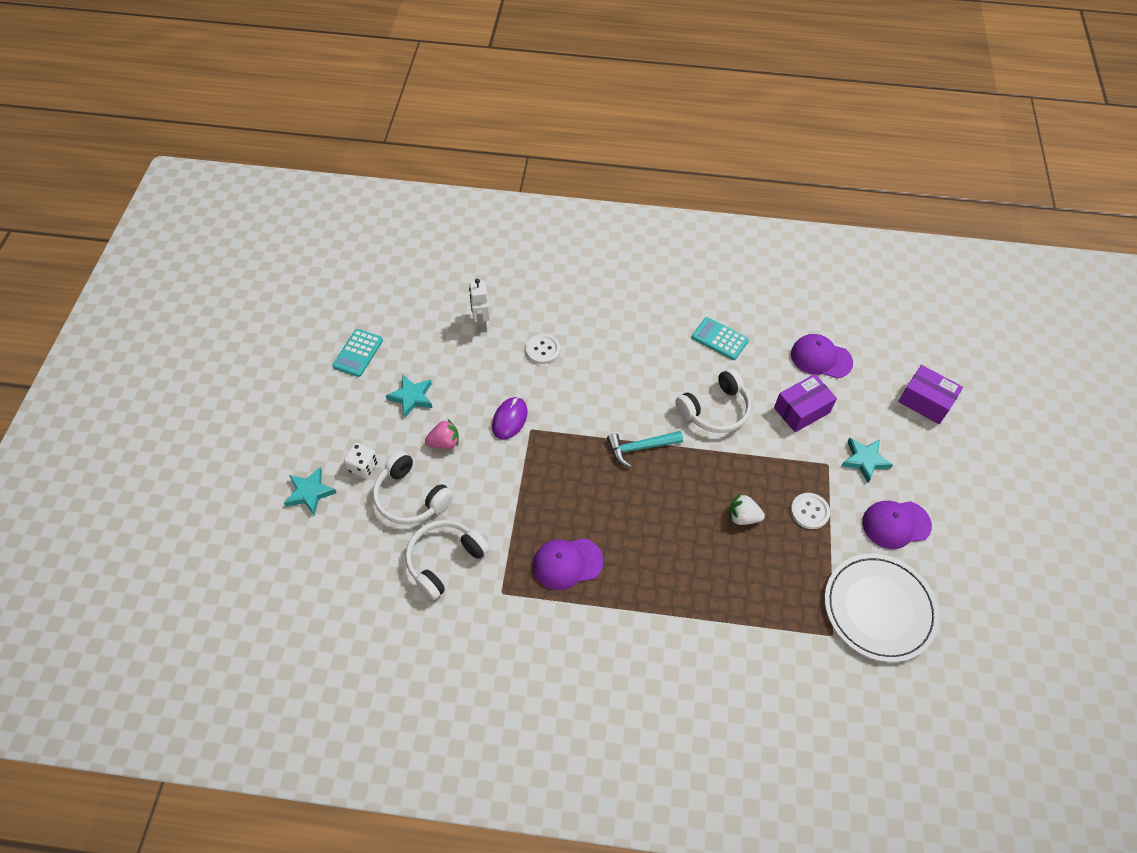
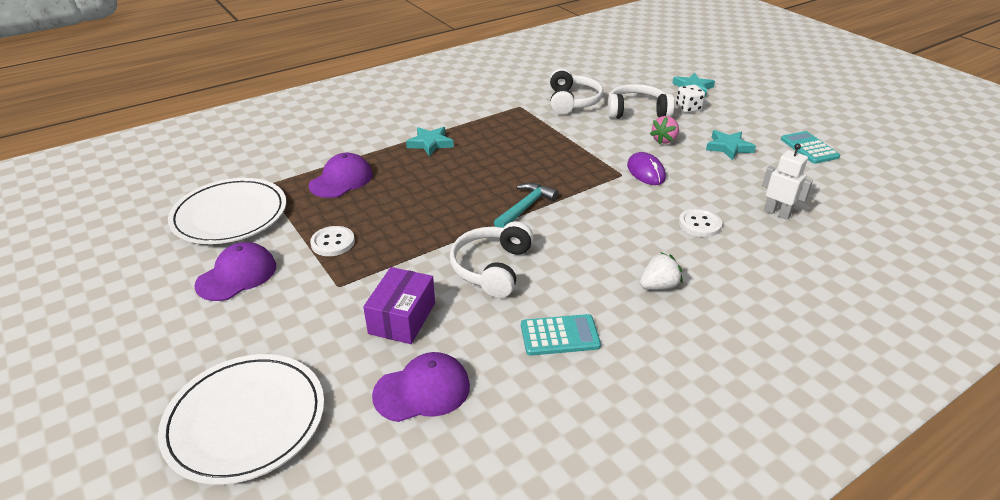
camera: 140 degrees right, 20 degrees down
(567, 563) = (497, 132): purple cap -> purple cap (341, 180)
(743, 517) = (392, 211): white strawberry -> white strawberry (658, 286)
(864, 460) = (298, 310): turquoise star -> turquoise star (430, 143)
(925, 402) = (245, 420): purple box -> white plate

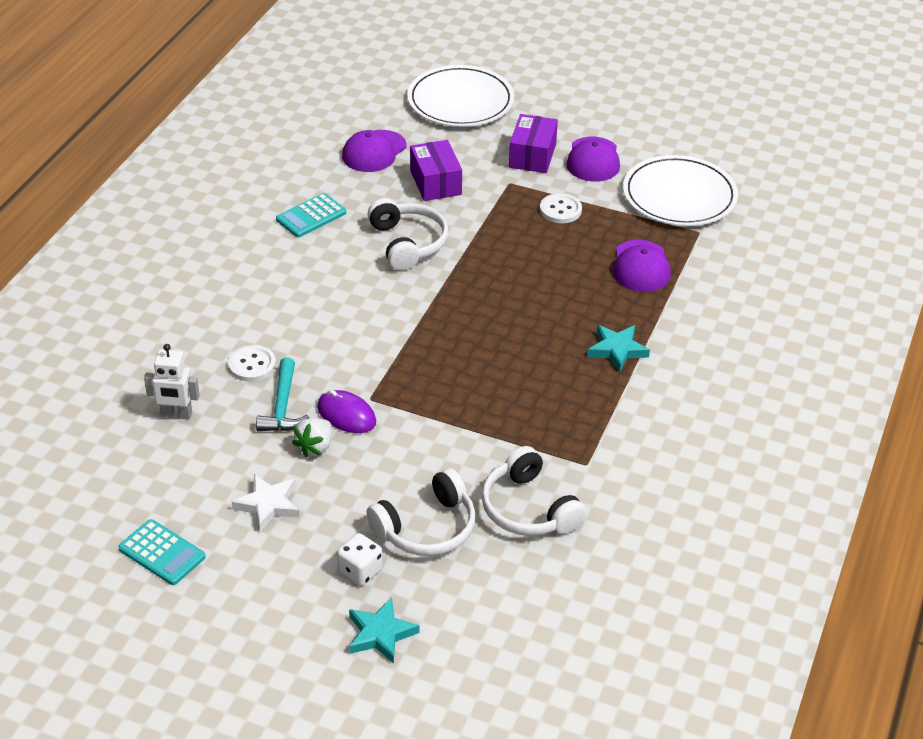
camera: 145 degrees right, 5 degrees up
(279, 305) = (532, 156): none -> purple box
(525, 207) = (434, 312): turquoise hammer -> turquoise hammer (282, 406)
(658, 286) = (258, 284): white strawberry -> white strawberry (315, 447)
(664, 140) = (356, 482): pink strawberry -> none
(728, 147) = (268, 505): turquoise star -> white star

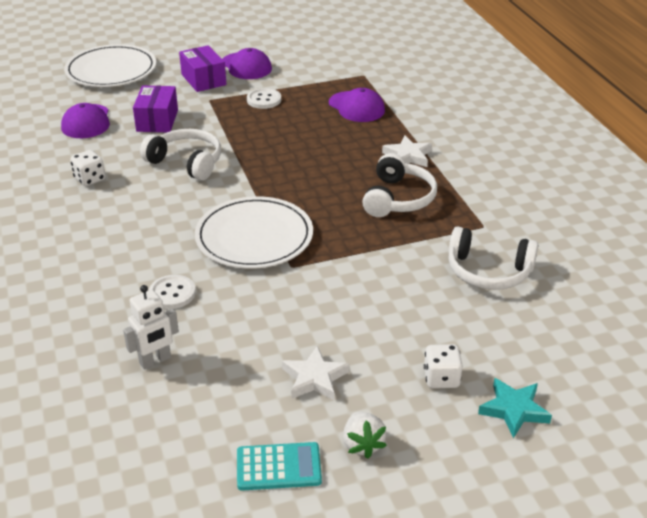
camera: 40 degrees left, 5 degrees down
(282, 406) = (233, 307): turquoise hammer -> none
(311, 216) = (90, 179): turquoise calculator -> white dice
(315, 447) = (295, 319): white strawberry -> white strawberry (362, 444)
(346, 415) = (289, 286): purple mouse -> none
(427, 528) = (444, 322): white headphones -> white headphones (398, 198)
(435, 182) = (157, 120): purple box -> purple box turned 60 degrees clockwise
(617, 350) = (408, 156): turquoise star -> white star
(679, 196) = (325, 63): white plate -> white plate (254, 237)

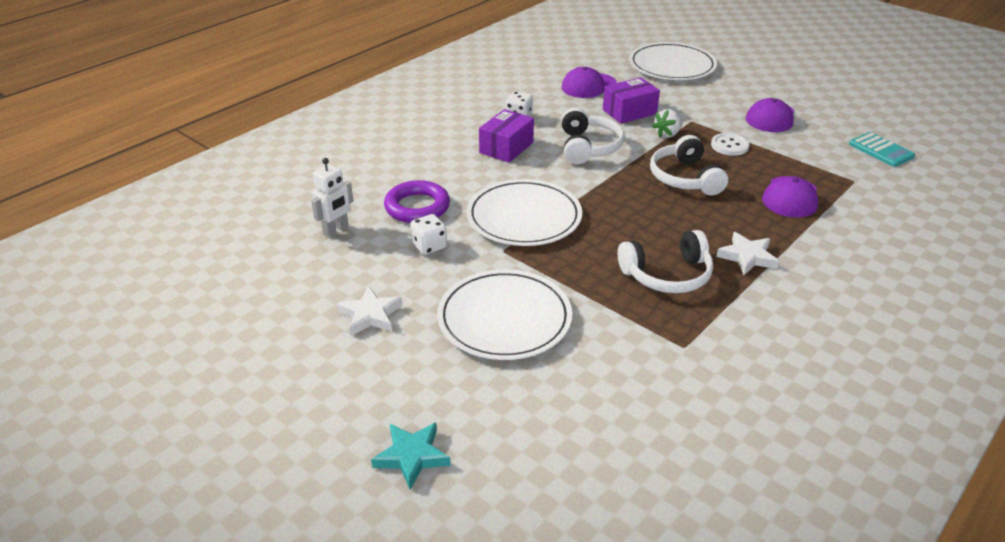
camera: 60 degrees right, 0 degrees up
(155, 361) = (336, 230): white robot -> white robot turned 75 degrees counterclockwise
(172, 293) = (417, 207): white button -> purple ring
(203, 79) = (718, 107): purple box -> purple box (506, 148)
(278, 467) = (258, 333): turquoise calculator -> turquoise calculator (881, 150)
(362, 444) = (308, 370): white strawberry -> white strawberry (668, 134)
(384, 299) = (504, 318): none -> white plate
(441, 378) = (422, 391): white dice -> white dice (429, 246)
(488, 271) = (610, 374): white headphones -> white headphones (685, 178)

